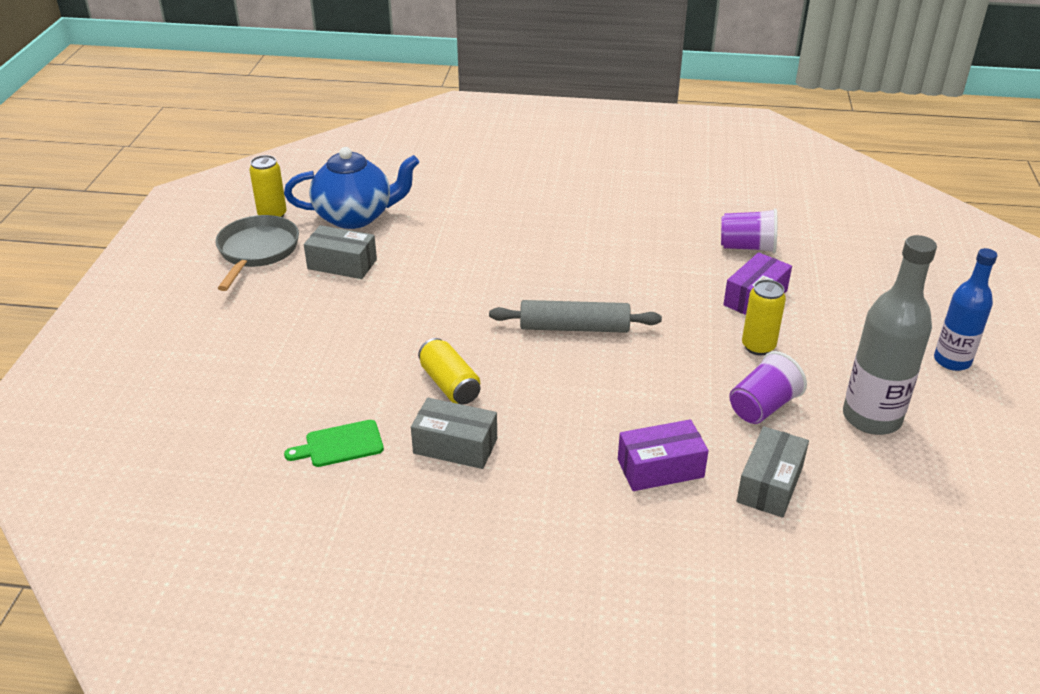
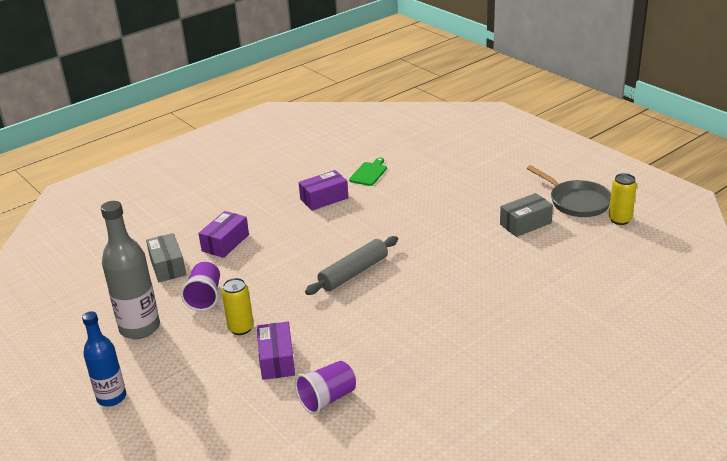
camera: 135 degrees right, 5 degrees down
(355, 216) = (582, 248): blue teapot -> none
(450, 384) = (367, 214): yellow can -> none
(455, 446) = (324, 199): grey box -> purple box

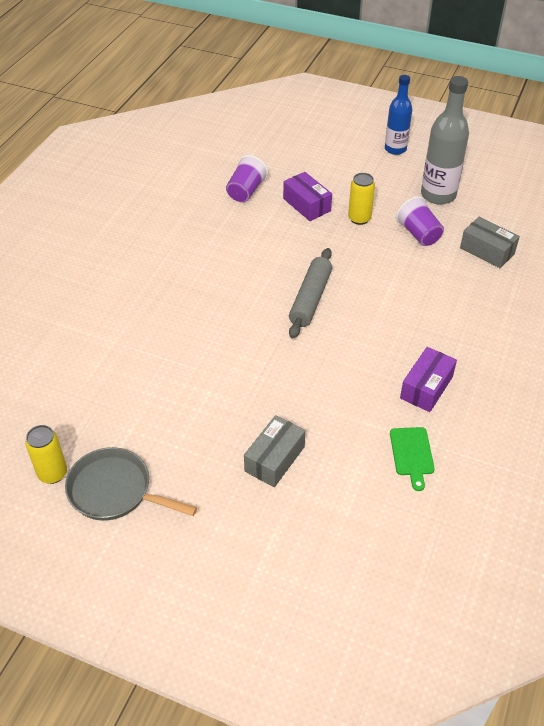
camera: 150 degrees right, 15 degrees up
(225, 243) = (466, 292): purple box -> none
(525, 224) = (166, 426): grey box -> grey box (274, 459)

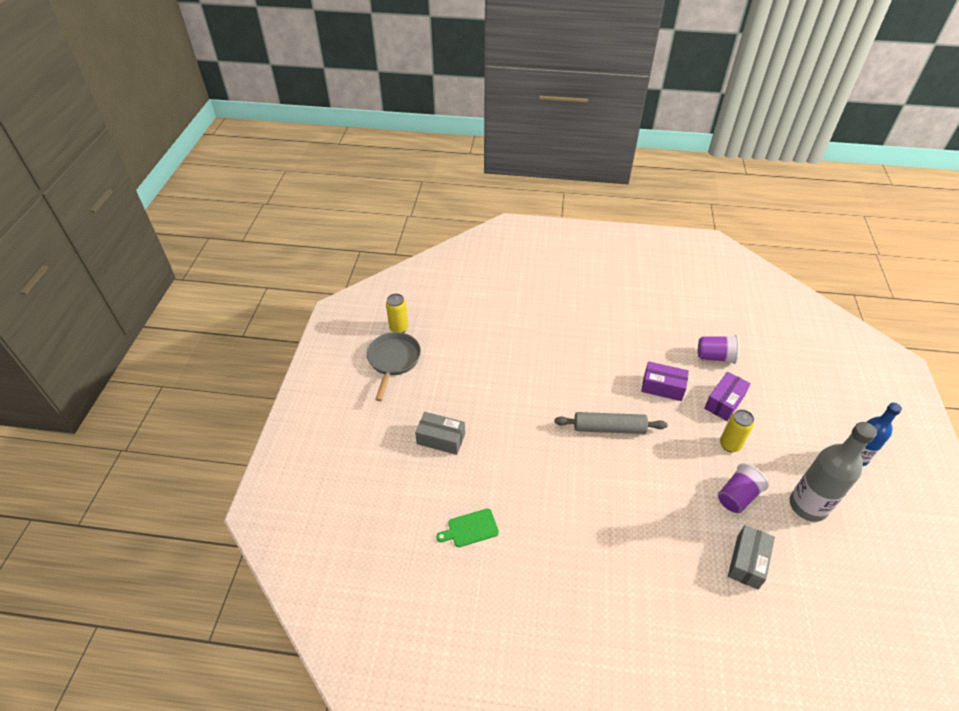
camera: 75 degrees right, 0 degrees up
(426, 387) = (544, 530): purple box -> purple box (662, 387)

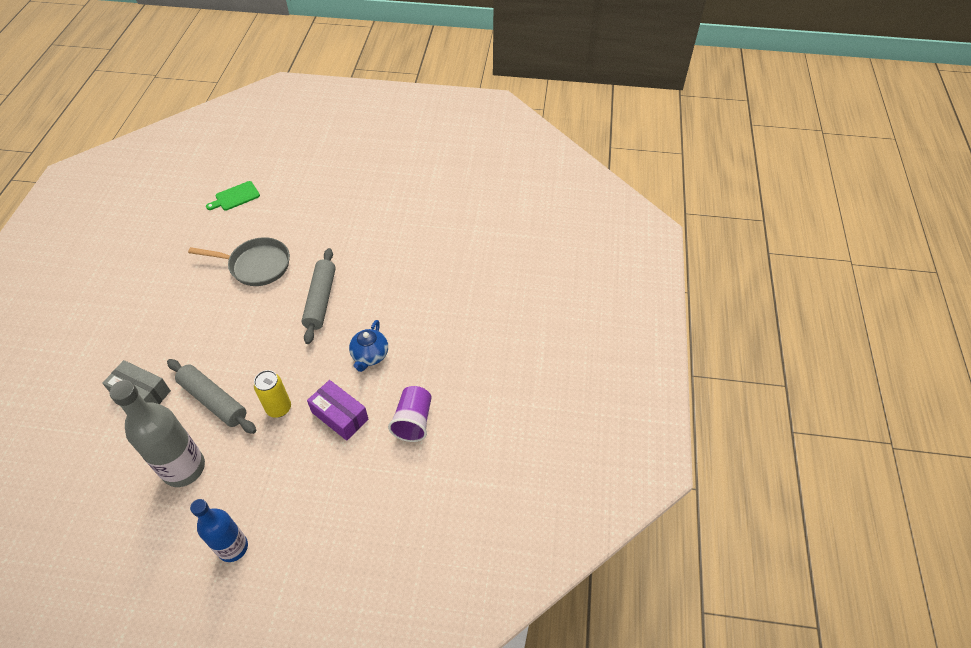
camera: 90 degrees right, 5 degrees up
(393, 361) = (427, 143): grey pan -> grey pan (256, 265)
(399, 328) = (470, 145): yellow can -> none
(441, 439) = (330, 177): grey box -> none
(470, 528) = (235, 197): green cutting board -> green cutting board turned 105 degrees counterclockwise
(662, 387) = (370, 356): purple box -> blue teapot
(737, 496) = (213, 401): purple cup -> grey rolling pin

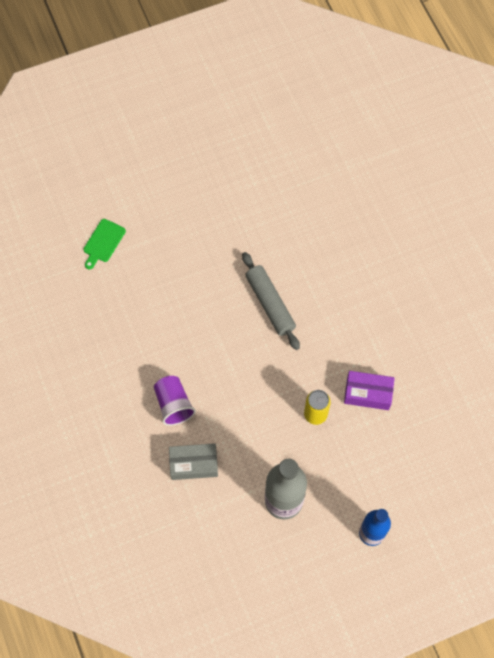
camera: 30 degrees left, 15 degrees up
(213, 401) = (258, 437): grey rolling pin -> none
(256, 265) = (185, 301): grey pan -> none
(370, 356) = (351, 331): blue teapot -> none
(413, 421) = (426, 367): purple cup -> purple cup (173, 404)

